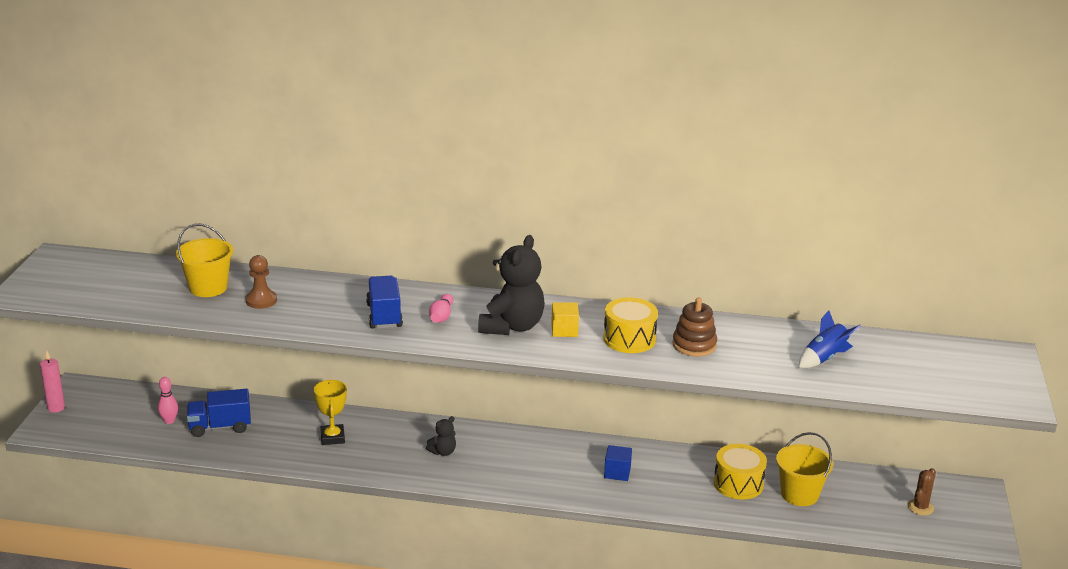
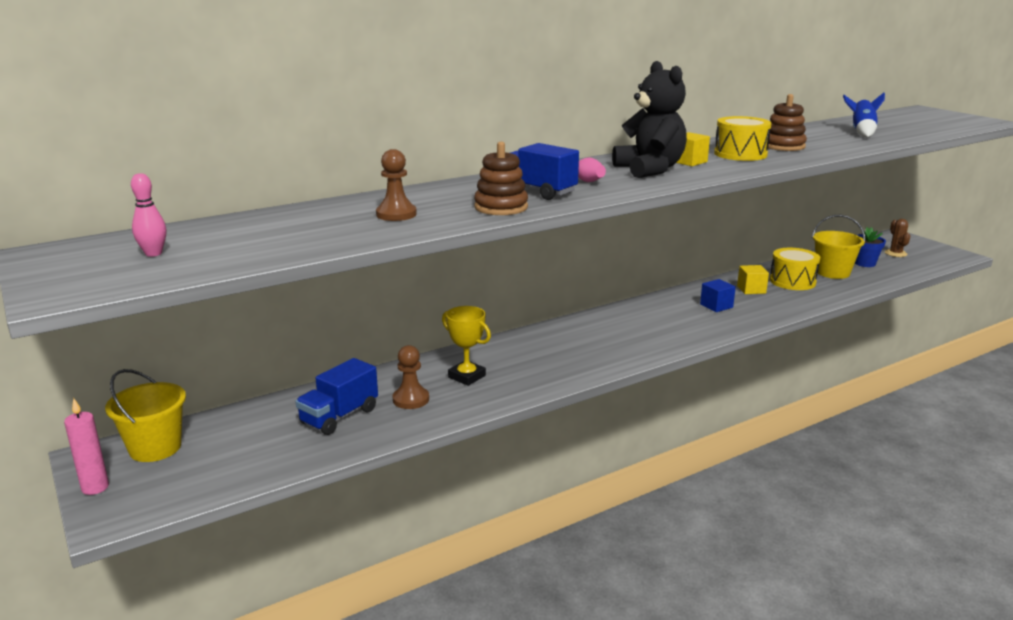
camera: 40 degrees left, 5 degrees down
(169, 421) = (271, 436): pink bowling pin -> pink bowling pin (153, 253)
(208, 288) = (314, 222): yellow bucket -> yellow bucket (155, 448)
(274, 437) = (411, 399): none -> brown pawn
(329, 322) = (501, 207): none -> brown stacking toy
(443, 452) = (577, 346): black teddy bear -> none
(682, 473) = (751, 289): none -> yellow cube
(858, 501) = (864, 263): none -> blue flower pot

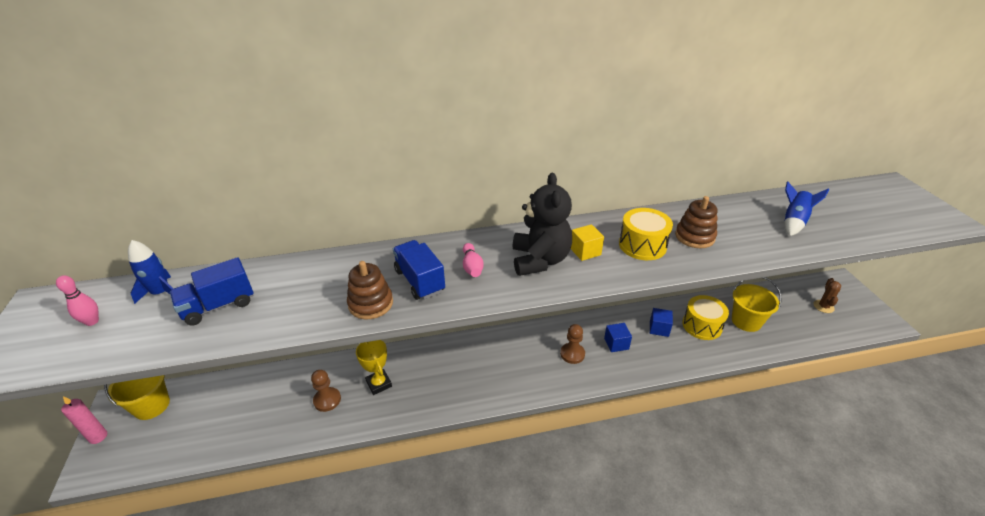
camera: 20 degrees right, 15 degrees up
(222, 229) = (161, 293): none -> blue rocket
(339, 416) = (272, 406): blue truck -> blue truck (219, 306)
(396, 214) = (288, 297): brown pawn -> brown pawn (572, 354)
(751, 289) = (659, 328): yellow cube -> blue cube
(864, 263) = (784, 314): blue flower pot -> none

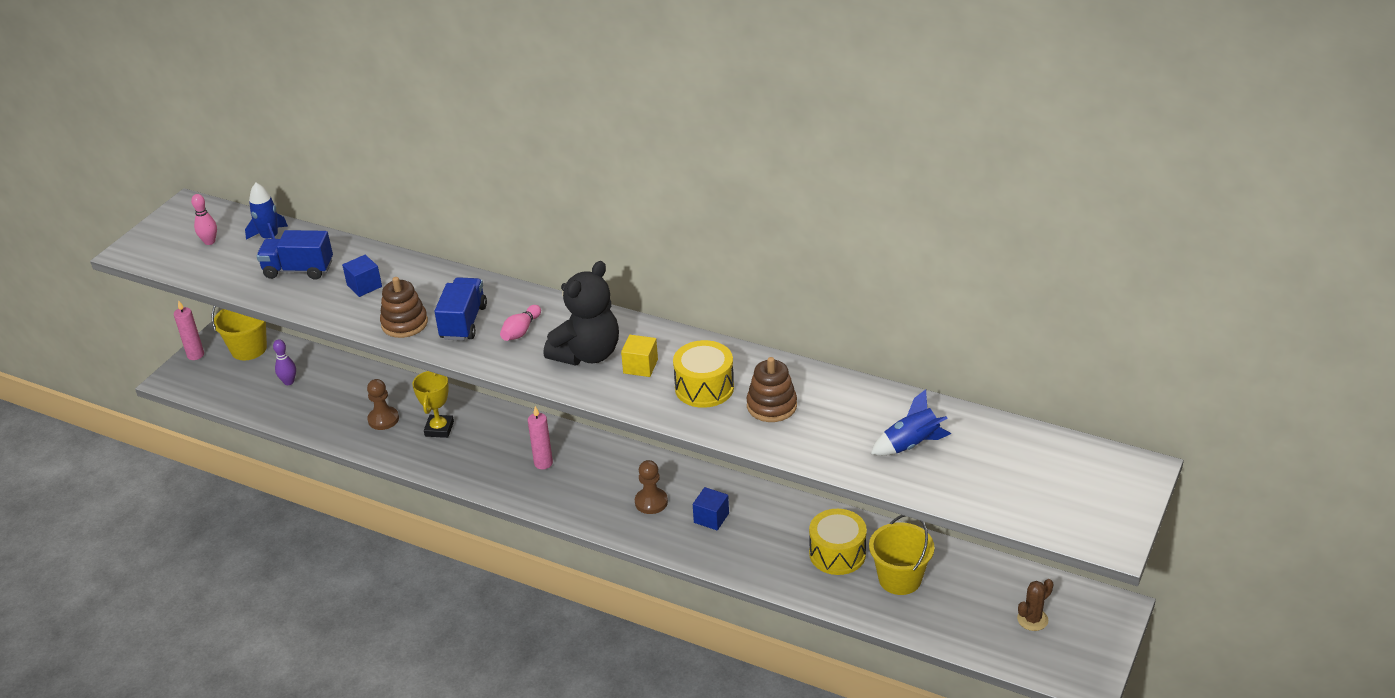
camera: 40 degrees right, 0 degrees up
(215, 413) = (289, 382): none -> purple bowling pin
(478, 367) = (543, 463): none -> pink candle
(659, 328) = (781, 529): blue cube -> blue cube (364, 286)

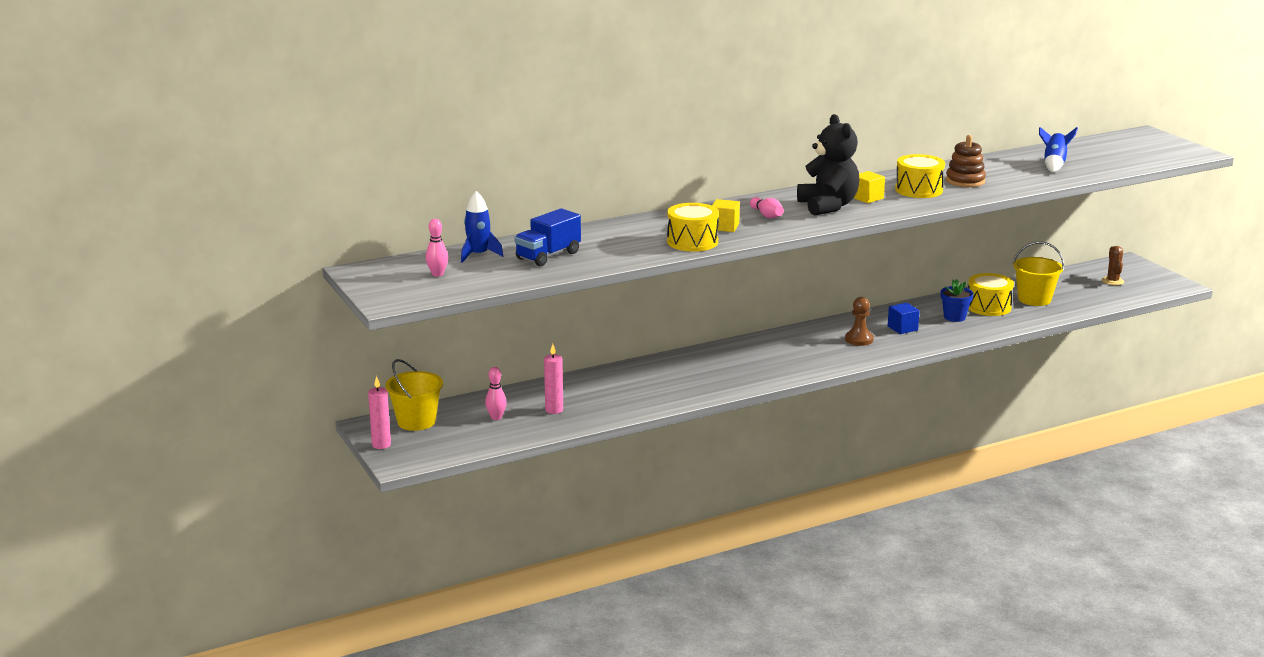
camera: 55 degrees left, 15 degrees down
(289, 382) = (496, 417): purple bowling pin -> pink bowling pin
(364, 286) = (615, 242): blue cube -> none
(383, 419) = (614, 396): brown pawn -> none
(404, 323) = (692, 242): brown stacking toy -> yellow drum
(439, 429) = (661, 380): yellow trophy -> none
(463, 322) = (724, 227): blue truck -> yellow cube
(543, 463) = (762, 358): pink candle -> pink candle (554, 410)
(780, 541) = (954, 317): none -> blue flower pot

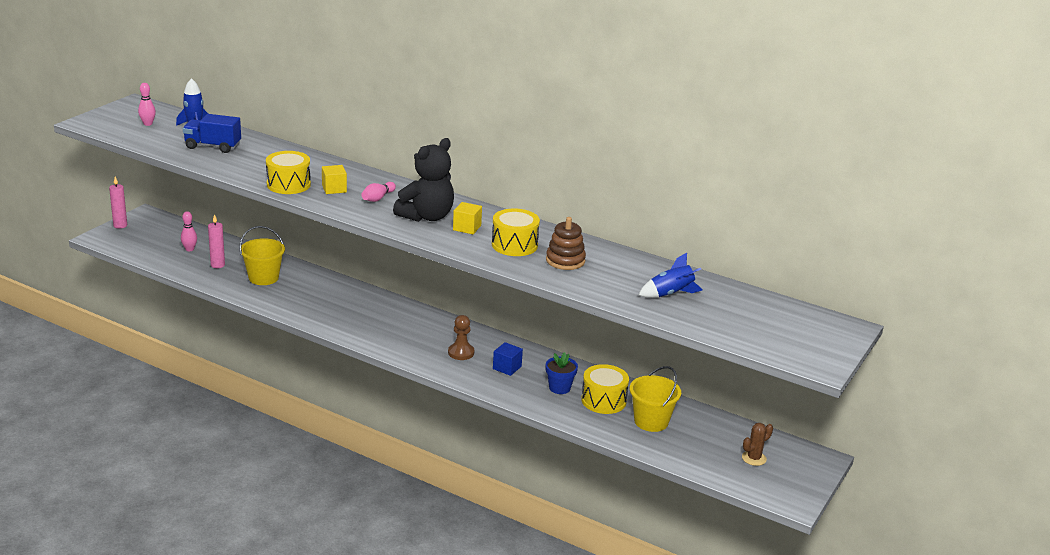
camera: 55 degrees right, 5 degrees up
(416, 421) = (162, 226): yellow bucket -> yellow bucket (263, 278)

